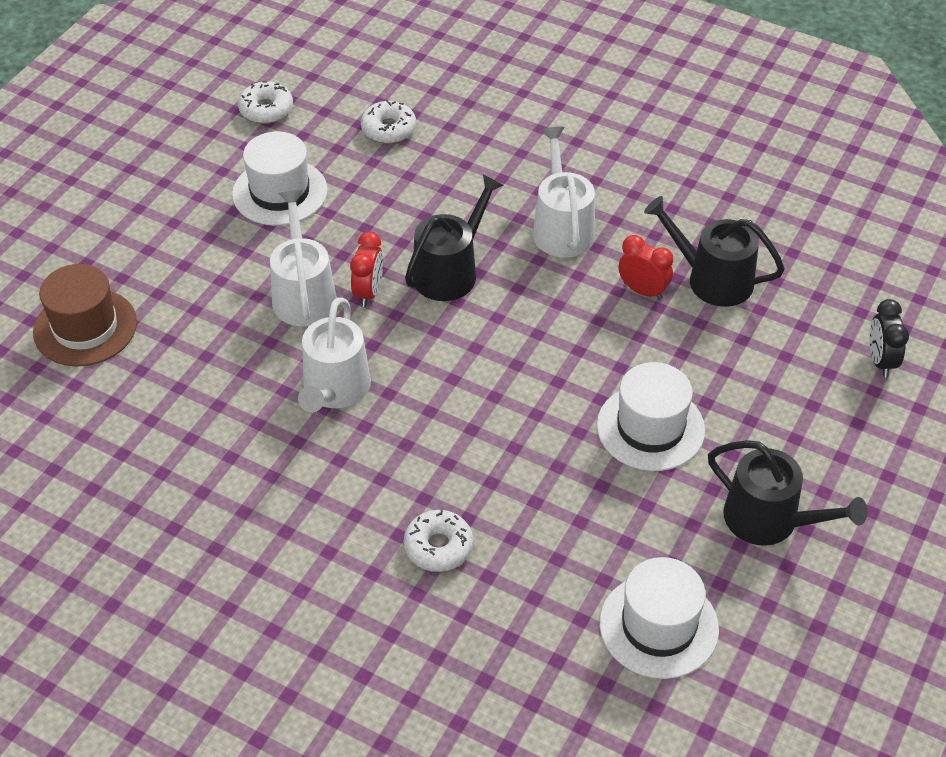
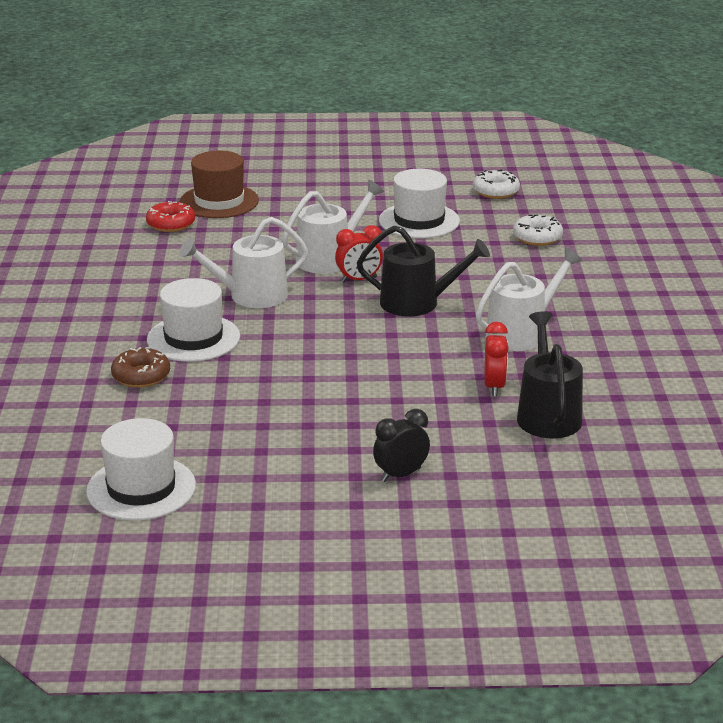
camera: 60 degrees right, 20 degrees down
(104, 391) = (171, 224): none -> red donut
(438, 547) = (141, 376): white donut -> brown donut
(650, 428) = (345, 430): white hat -> white hat (193, 338)
(769, 520) = (298, 513): black watering can -> none
(880, 361) = (549, 526): black clock -> black clock (401, 475)

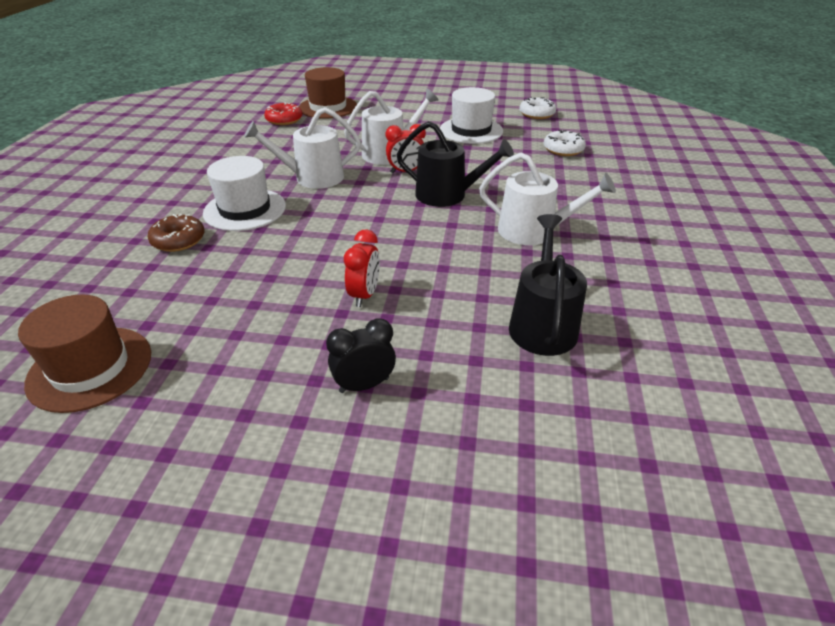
camera: 10 degrees right, 10 degrees up
(141, 488) = (90, 368): white hat -> brown hat
(494, 387) = (494, 285): red clock -> red clock (364, 295)
(521, 333) = (533, 231): white watering can -> white watering can turned 45 degrees clockwise

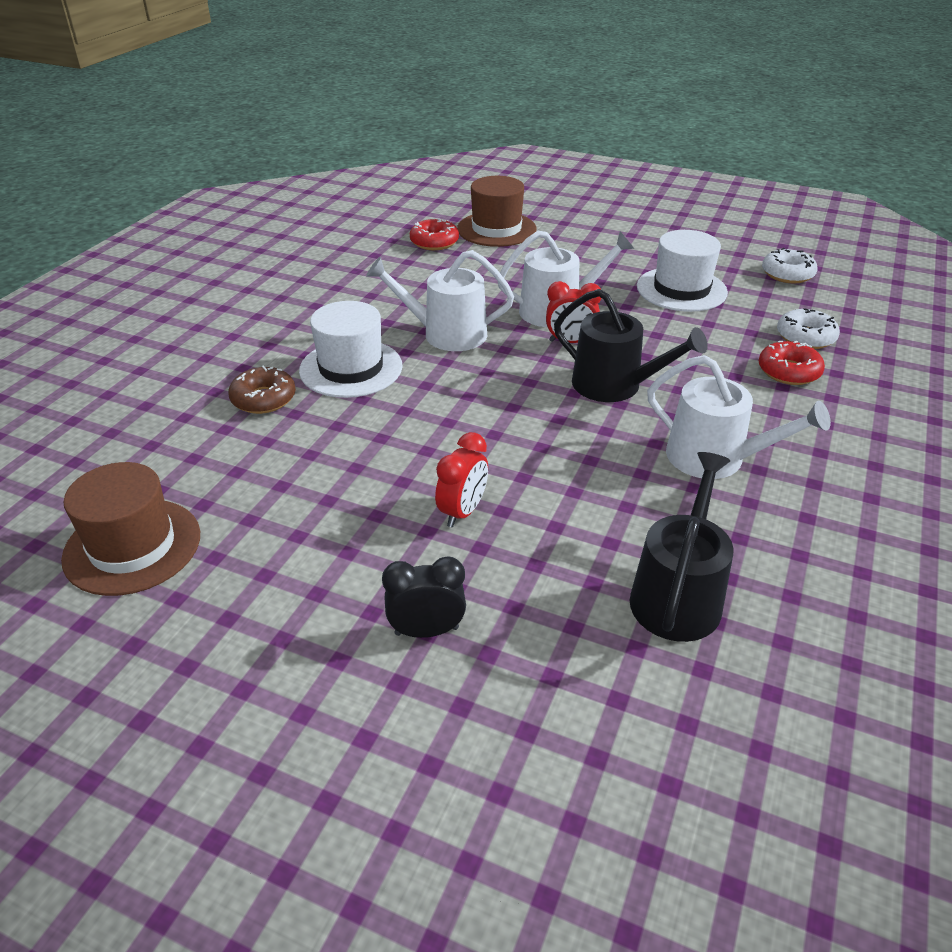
camera: 15 degrees right, 0 degrees up
(560, 171) = (788, 371): none -> red donut

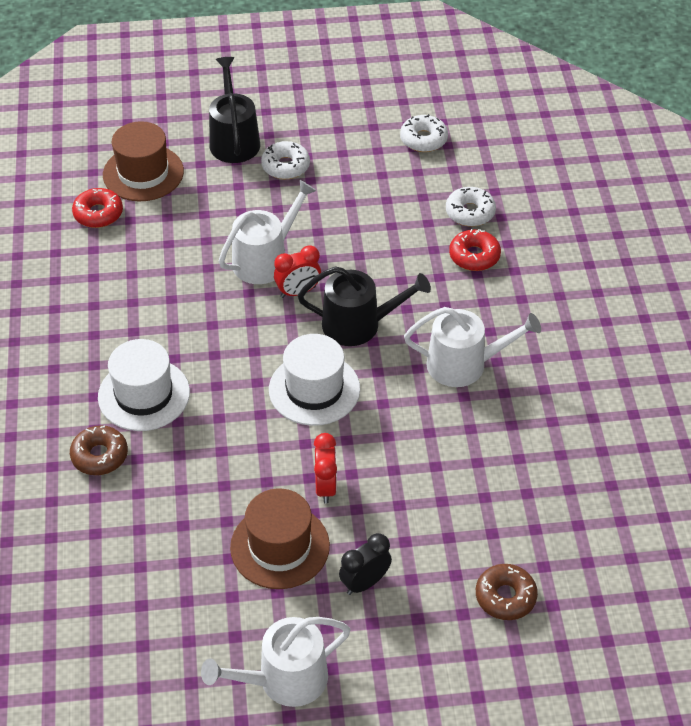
camera: 30 degrees left, 10 degrees up
(132, 546) = (122, 621): brown hat -> brown hat (280, 546)
(446, 334) = (193, 324): white watering can -> white watering can (284, 679)
(604, 738) = (505, 597): none -> brown donut
(631, 257) = (285, 166): none -> white donut
(678, 595) = (496, 486): black watering can -> black watering can (234, 140)
(681, 289) = (350, 193): white hat -> white hat (314, 389)

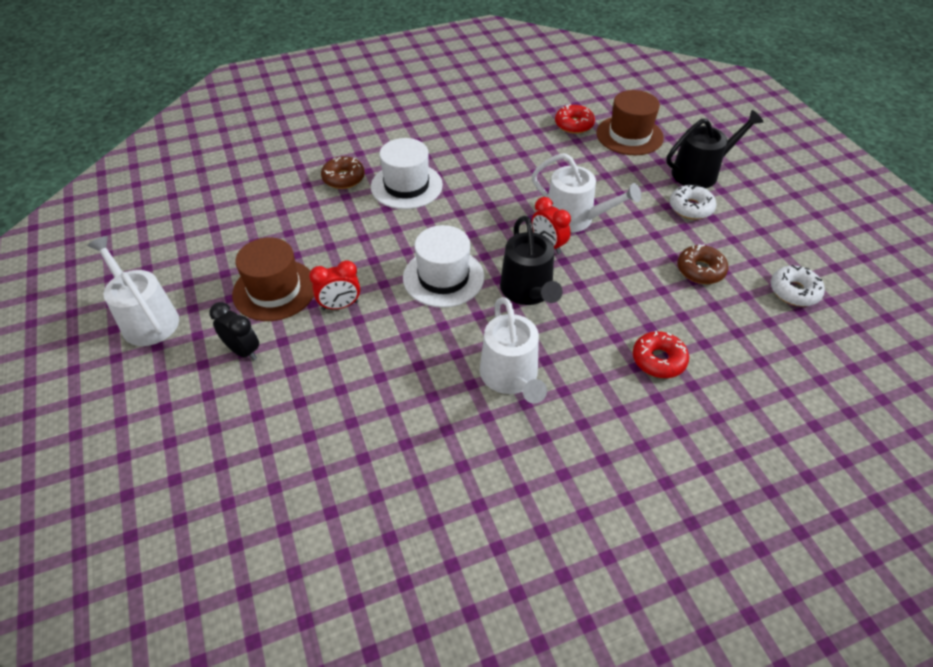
camera: 75 degrees right, 0 degrees up
(470, 212) = (717, 346): white donut -> none
(505, 597) = (234, 460): brown donut -> brown donut (700, 270)

